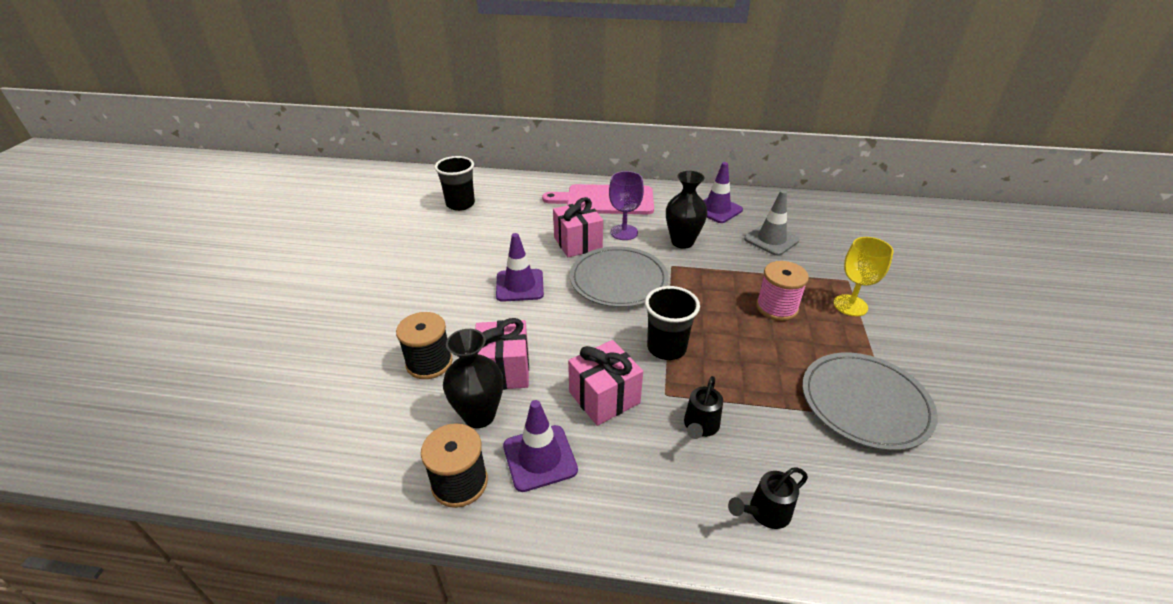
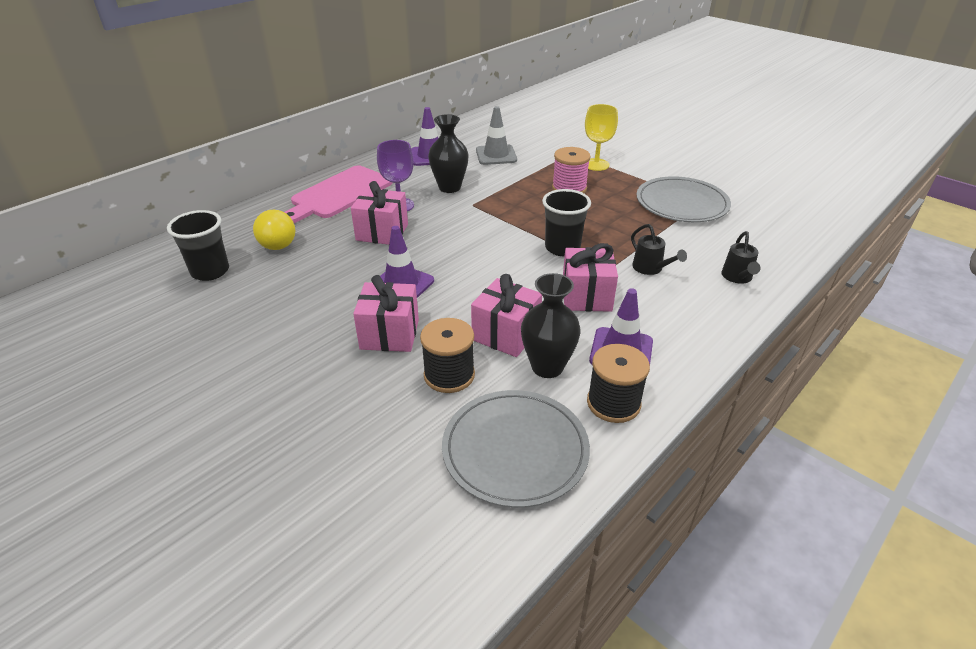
camera: 55 degrees left, 0 degrees up
(455, 310) = (389, 334): none -> pink gift
(518, 208) = (276, 241): none -> yellow light bulb
(618, 280) = (459, 234): grey plate -> grey plate (515, 450)

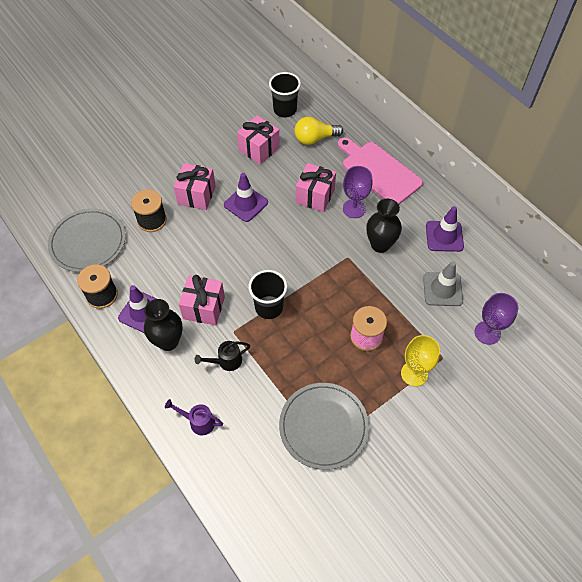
camera: 100 degrees right, 20 degrees up
(506, 334) = (178, 253): pink gift -> pink gift (259, 149)
(535, 136) = (487, 333): none -> purple goblet
(547, 367) = (142, 269): black vase -> black vase (168, 341)
(737, 278) = (198, 422): black watering can -> purple watering can

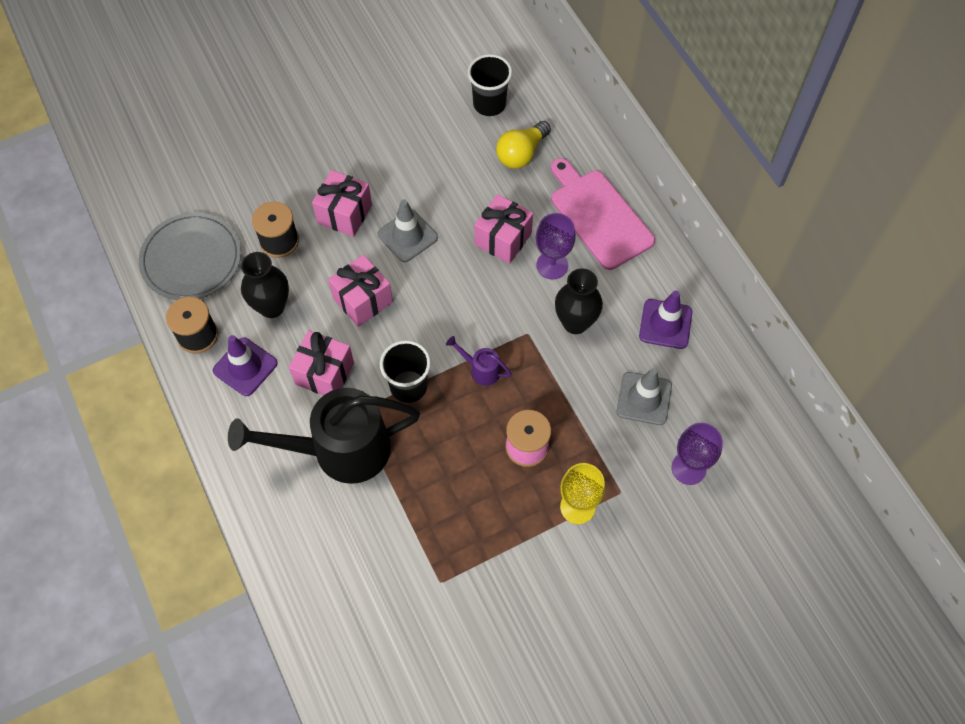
camera: 10 degrees right, 5 degrees up
(168, 341) = (271, 411): black vase -> black vase (272, 307)
(198, 422) = (289, 522): purple watering can -> purple watering can (481, 369)
(226, 361) = (339, 450): black watering can -> black watering can, size x2.46
(246, 203) = (407, 236): purple traffic cone -> grey traffic cone
(259, 149) = (441, 158): pink gift -> pink gift (362, 300)
(315, 139) = (521, 154): yellow light bulb -> yellow light bulb turned 45 degrees counterclockwise
(323, 426) = (445, 555): grey plate -> none

